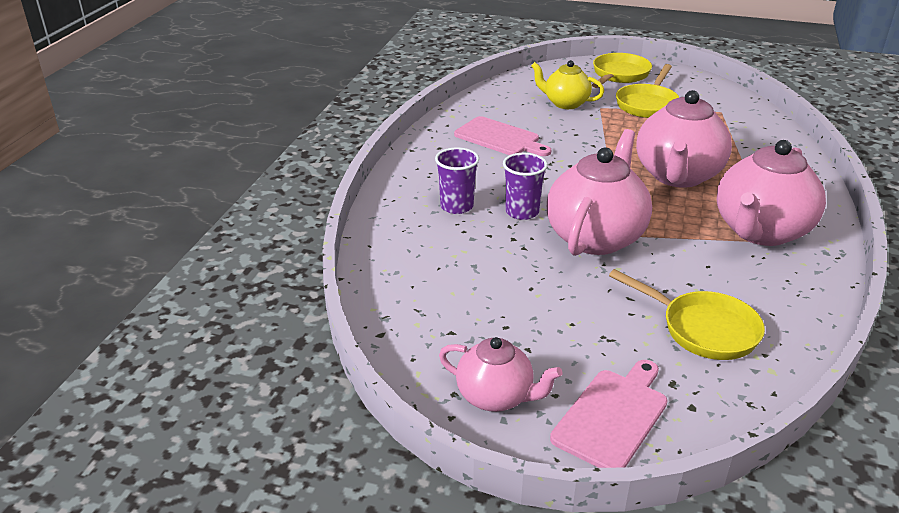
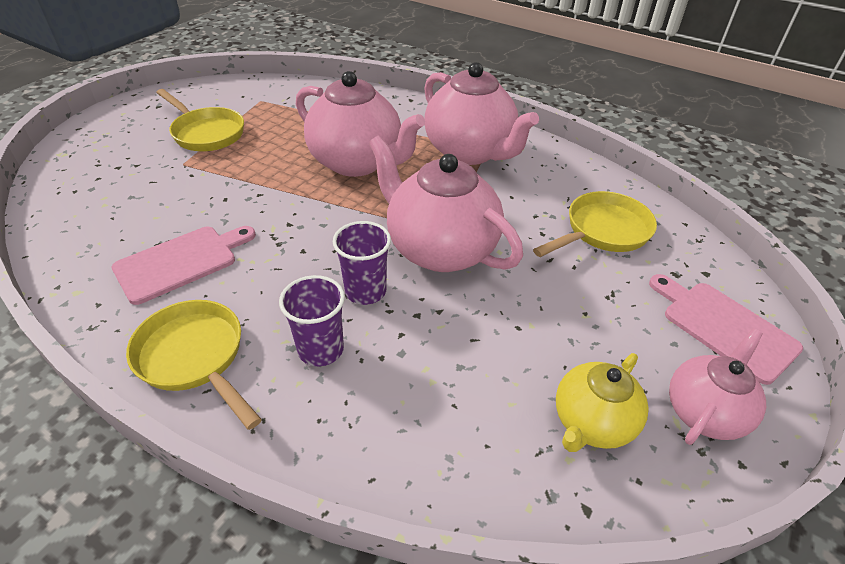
camera: 75 degrees left, 10 degrees up
(565, 103) = (147, 184): yellow teapot -> yellow teapot (591, 423)
(619, 75) = (123, 129): yellow pan -> yellow pan (195, 357)

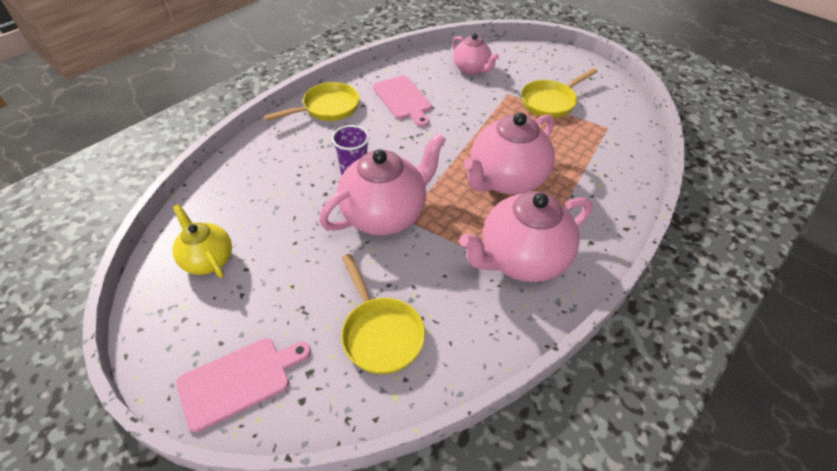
camera: 100 degrees right, 5 degrees up
(321, 349) = (314, 151): purple cup -> none
(704, 411) = (182, 326): pink teapot -> pink teapot (472, 69)

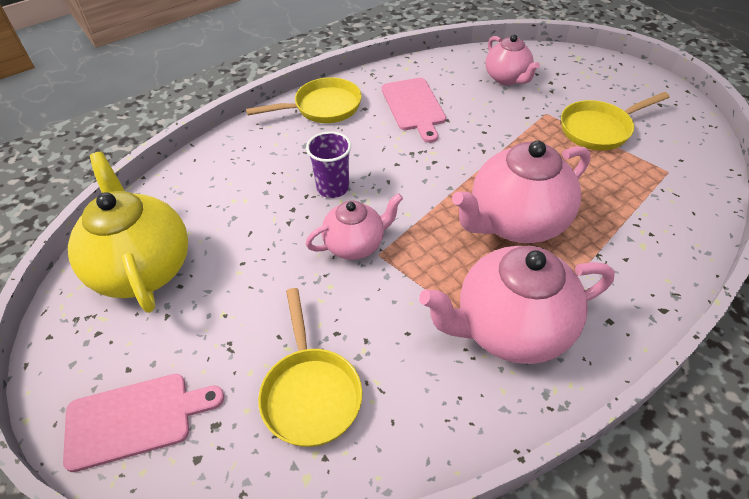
camera: 15 degrees right, 0 degrees up
(208, 259) = (142, 268): yellow teapot -> yellow teapot, size x1.70
(385, 214) = (355, 244): pink teapot -> pink teapot, size x0.59

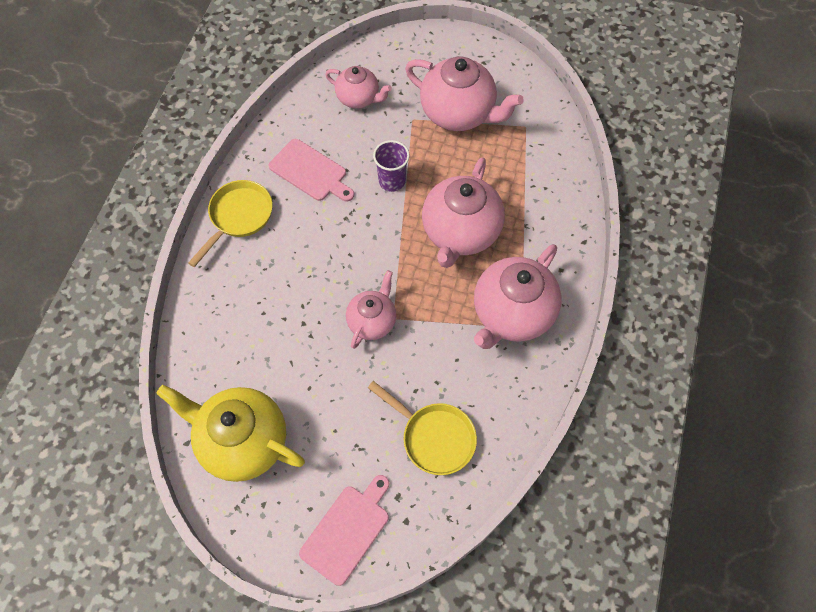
camera: 40 degrees left, 15 degrees up
(333, 188) = (315, 286): purple cup -> purple cup (392, 181)
(599, 129) = (459, 113): yellow pan -> pink teapot

